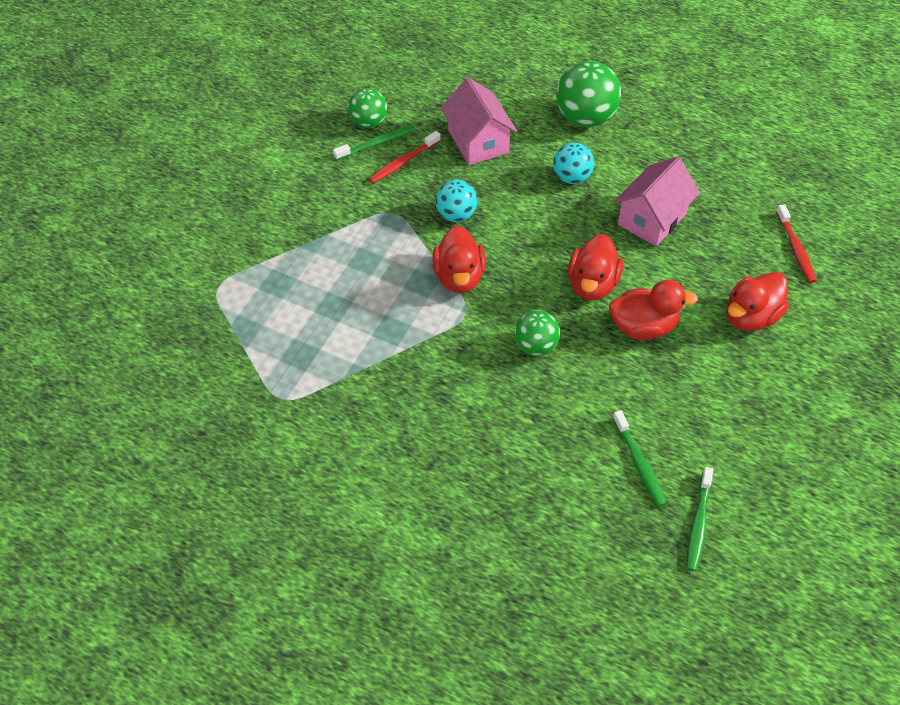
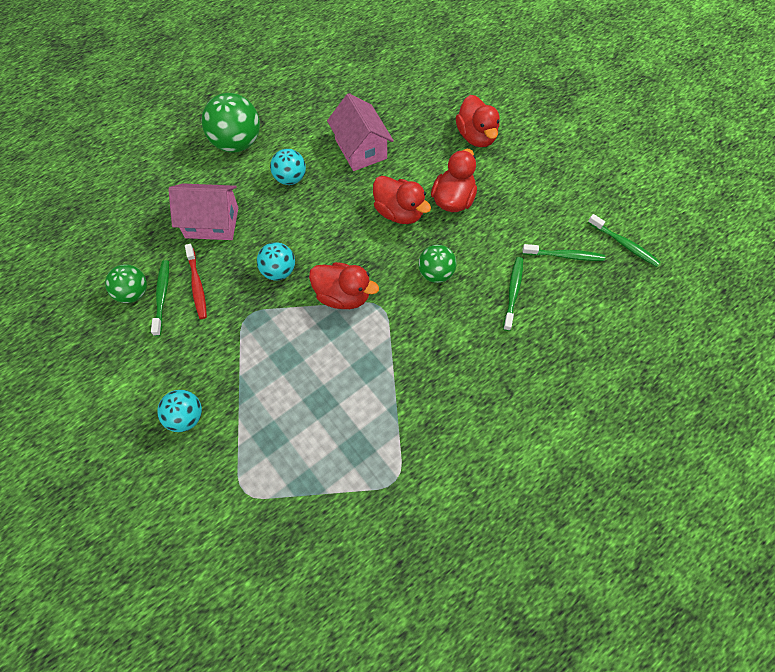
camera: 65 degrees left, 10 degrees up
(268, 214) = (185, 417): none -> turquoise ball
(556, 427) = (513, 292): none -> green toothbrush
(795, 249) = (434, 84): red toothbrush -> none

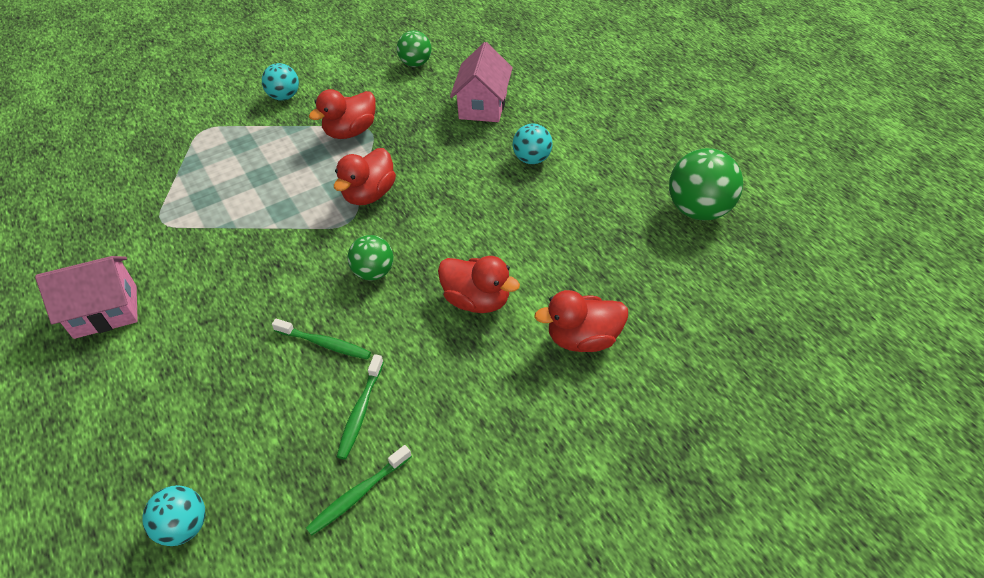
camera: 100 degrees right, 15 degrees down
(162, 296) = (407, 79): green toothbrush -> none
(197, 285) = (412, 99): red toothbrush -> none
(237, 142) = (587, 120): green ball -> green ball (699, 210)
(278, 271) = (413, 150): turquoise ball -> turquoise ball (184, 527)
(361, 149) = (570, 218): pink house -> pink house (105, 311)
(399, 212) = (467, 246): red duck -> red duck (351, 132)

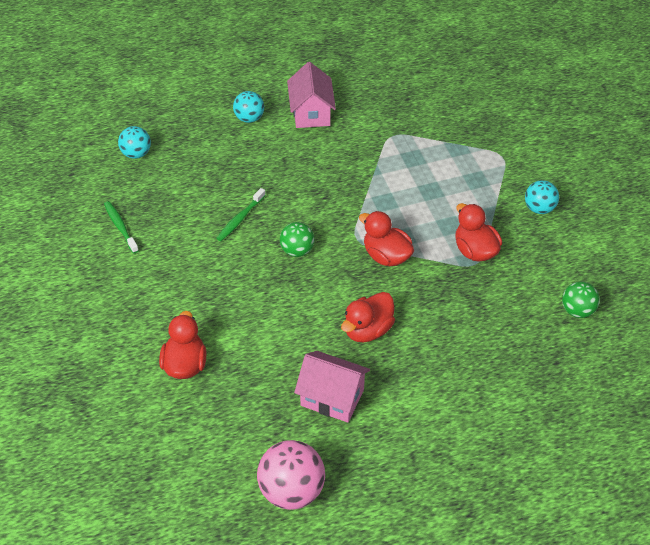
camera: 100 degrees right, 0 degrees up
(361, 411) = (177, 233): green toothbrush -> none
(477, 300) = (246, 307): red duck -> red duck (367, 330)
(483, 105) = (492, 354): pink house -> pink house (332, 397)
(532, 159) = (400, 377): turquoise ball -> turquoise ball (249, 118)
(699, 210) = (291, 491): green ball -> pink ball

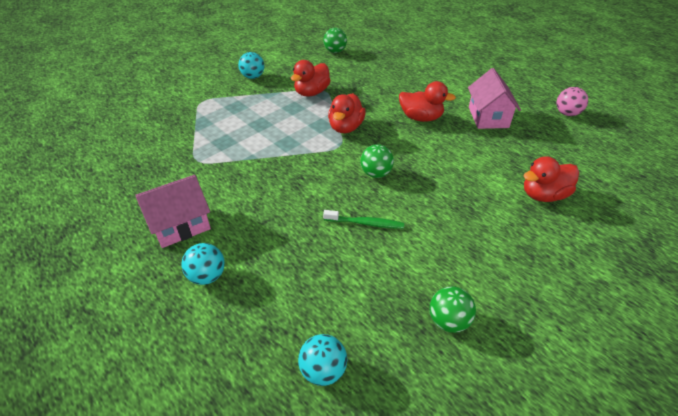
camera: 115 degrees left, 5 degrees down
(120, 227) = (448, 321): green toothbrush -> green ball
(291, 491) = (567, 113): pink ball -> pink ball, size x0.61

